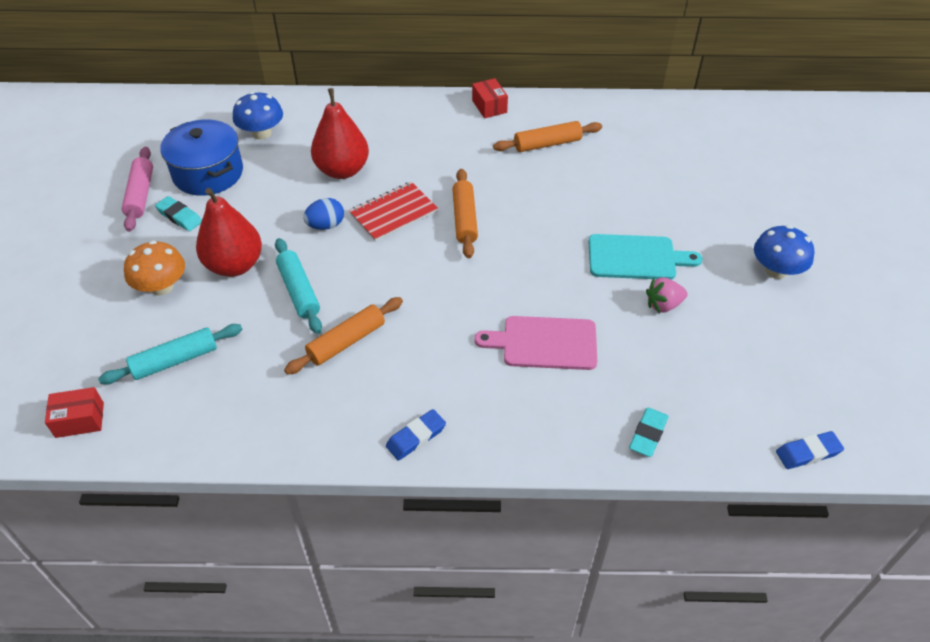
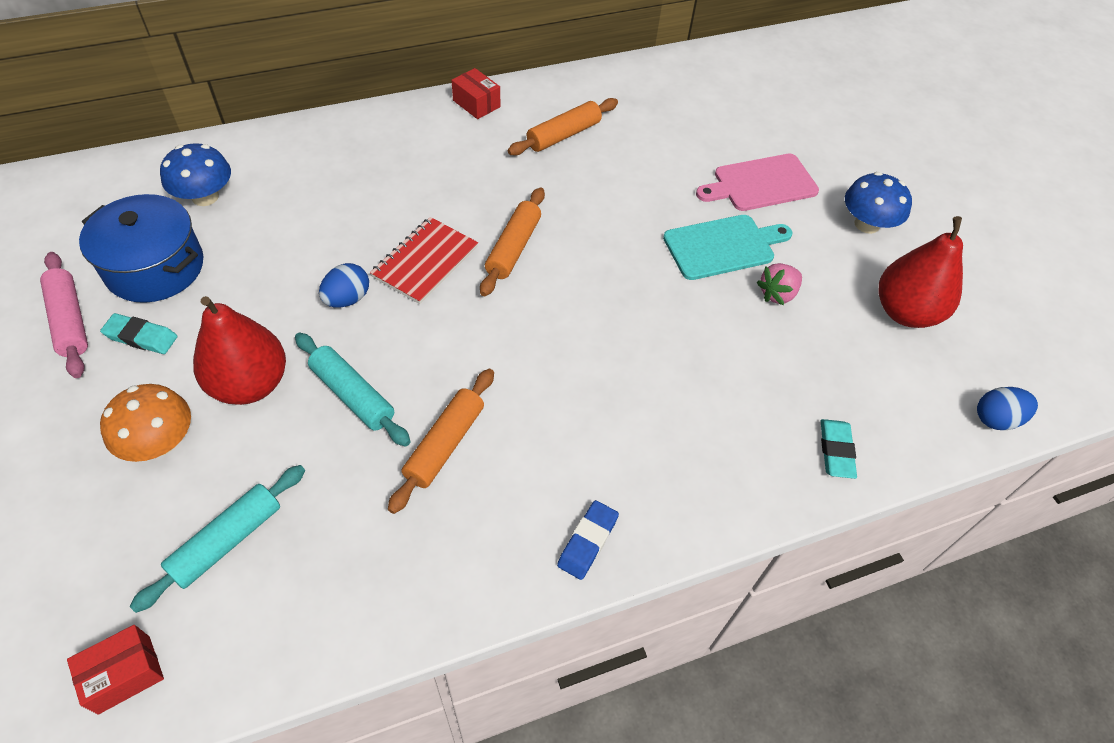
camera: 25 degrees left, 5 degrees up
(342, 170) = (335, 222): red pear -> red pear (905, 312)
(465, 219) = (513, 248): orange rolling pin -> orange rolling pin turned 45 degrees clockwise
(544, 343) = (676, 376): pink cutting board -> pink cutting board (761, 184)
(808, 452) = (996, 419): blue eraser -> blue egg

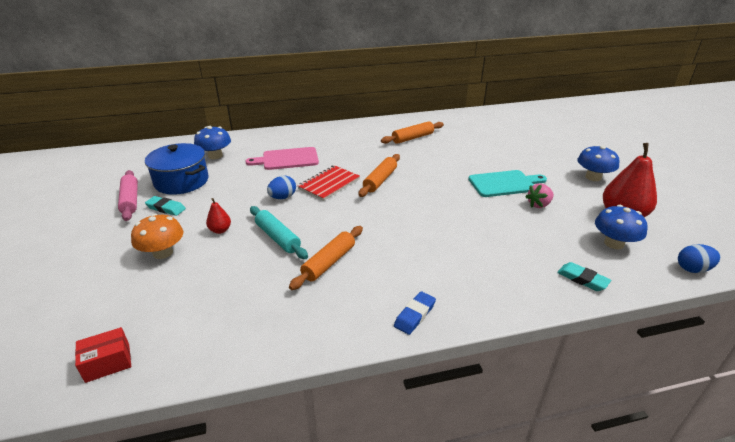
camera: 10 degrees right, 20 degrees down
(227, 541) = (189, 300): turquoise rolling pin -> none
(250, 384) = (220, 230): red pear -> red pear, size x0.47
(476, 103) = (366, 125): red box -> none
(761, 184) = (526, 159): pink cutting board -> pink cutting board (287, 159)
(836, 451) = (582, 279): turquoise eraser -> turquoise eraser turned 60 degrees counterclockwise
(887, 373) = (614, 243): none -> blue mushroom

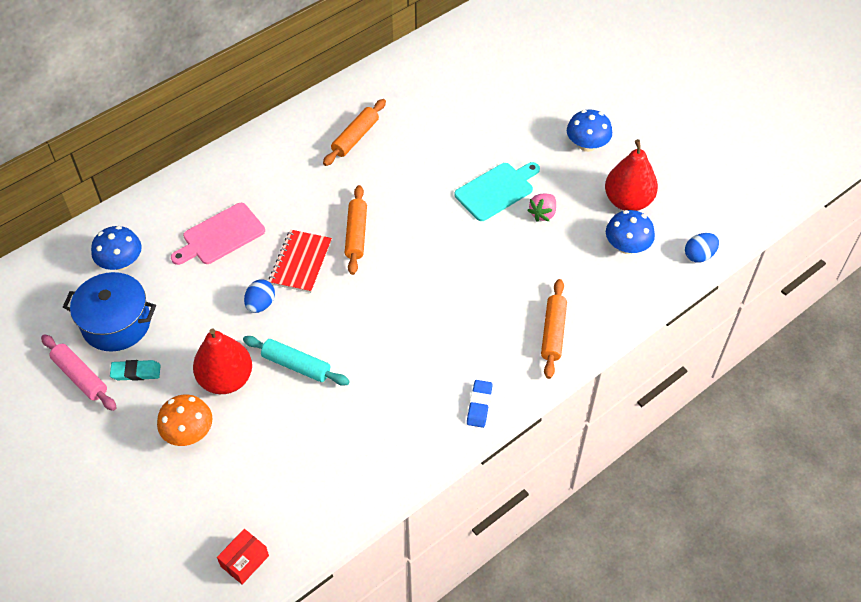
camera: 25 degrees left, 20 degrees up
(220, 230) = (226, 379): red pear -> red pear, size x2.11
(329, 262) = (369, 377): orange rolling pin -> orange rolling pin (553, 333)
(582, 279) = (608, 305): turquoise eraser -> none

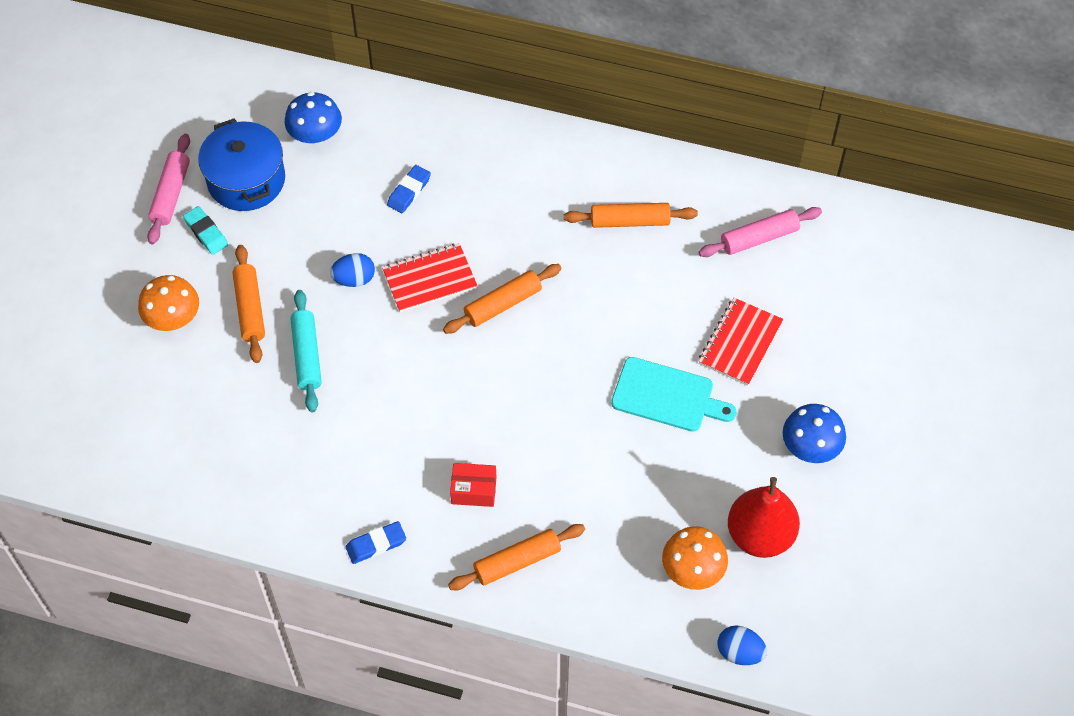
camera: 55 degrees right, 5 degrees up
(221, 235) = (409, 191): pink cutting board -> blue eraser
(226, 379) = (250, 308): red pear -> orange rolling pin
(244, 561) = (75, 451): red box -> red box (474, 490)
(425, 86) = (759, 238): none -> pink rolling pin
(489, 136) = (740, 343): none -> red notebook
(543, 213) = (671, 460): pink strawberry -> none
(627, 246) = (692, 570): blue mushroom -> orange mushroom

